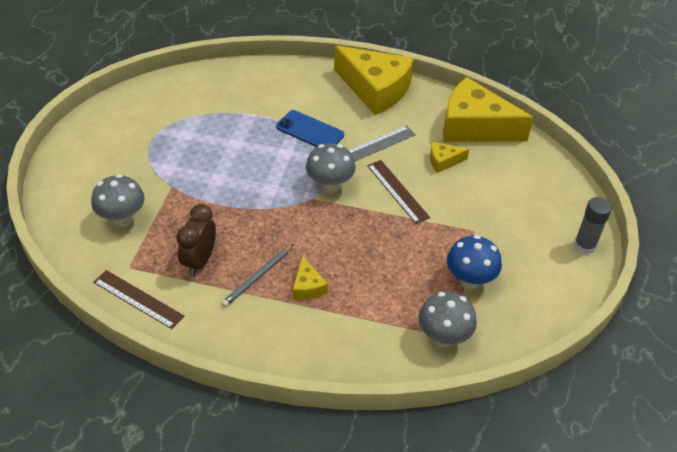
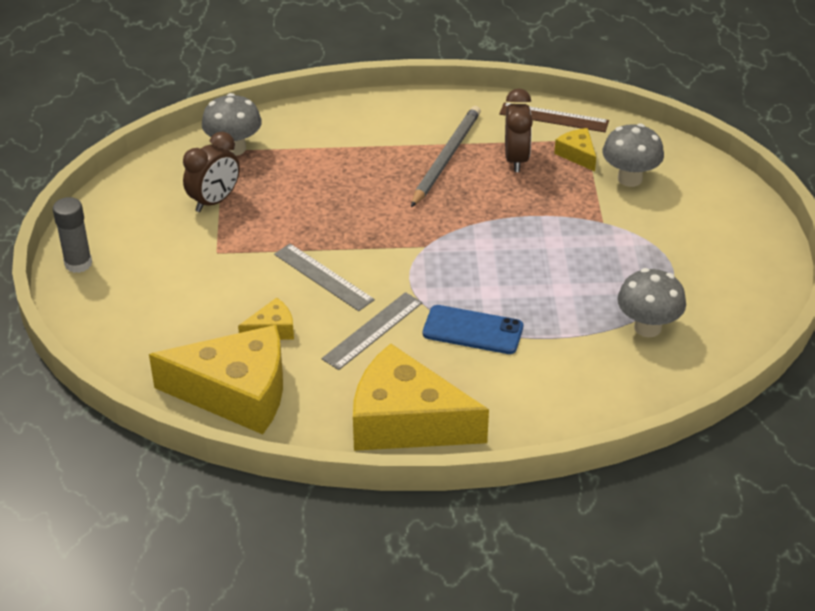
camera: 165 degrees right, 5 degrees down
(258, 277) = (446, 158): grey pencil -> grey pencil, size x1.51
(308, 286) = (389, 161): yellow cheese -> yellow cheese (577, 154)
(330, 185) = (412, 265): grey mushroom -> grey mushroom (647, 327)
(397, 191) = (323, 277): brown ruler -> grey ruler
(470, 280) = (214, 201): blue mushroom -> brown clock

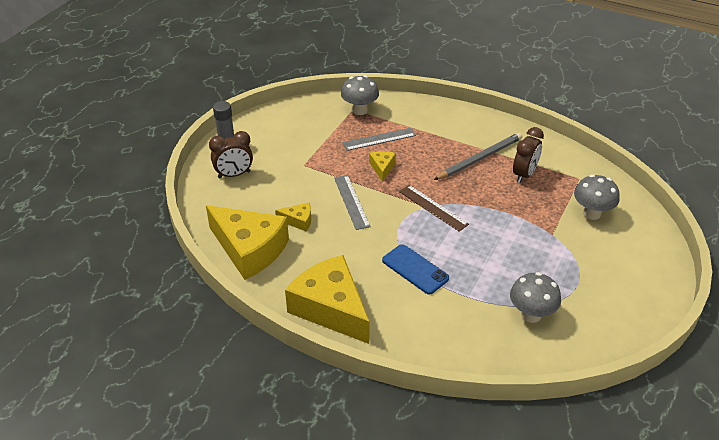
camera: 30 degrees right, 0 degrees up
(214, 201) = (325, 136): brown clock -> brown clock (234, 175)
(373, 331) = (355, 245): grey ruler -> grey ruler (379, 139)
(554, 117) = (569, 157): brown ruler -> brown ruler (433, 207)
(577, 154) = (567, 186): yellow cheese -> yellow cheese (382, 168)

